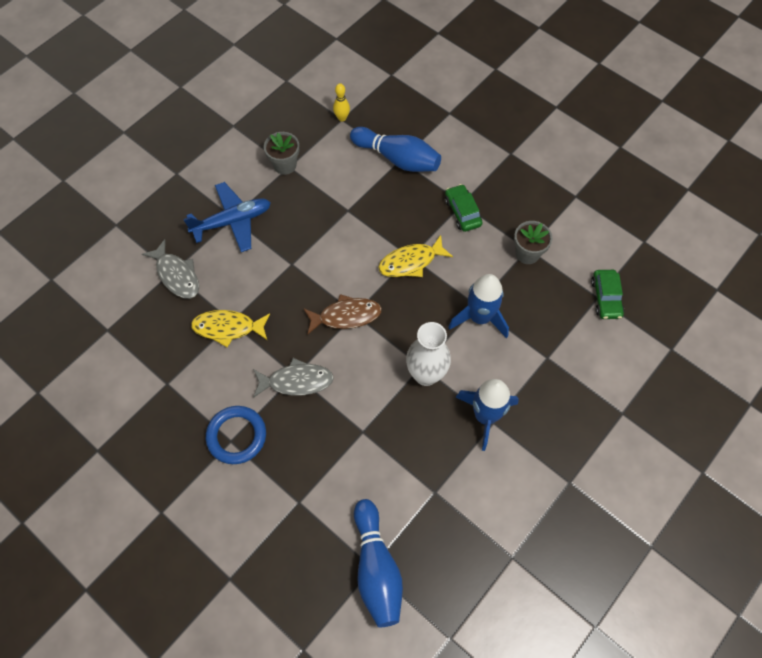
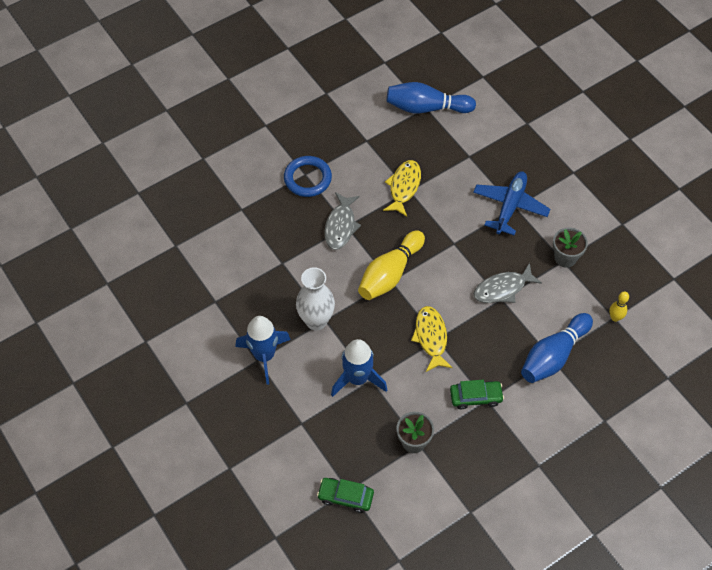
camera: 105 degrees right, 5 degrees down
(176, 275) = (464, 159): grey fish -> grey fish (502, 289)
(232, 221) = (510, 206): blue plane -> blue plane turned 150 degrees counterclockwise
(346, 316) = (390, 273): brown fish -> yellow bowling pin
(376, 568) = (174, 248): blue bowling pin -> blue bowling pin (426, 108)

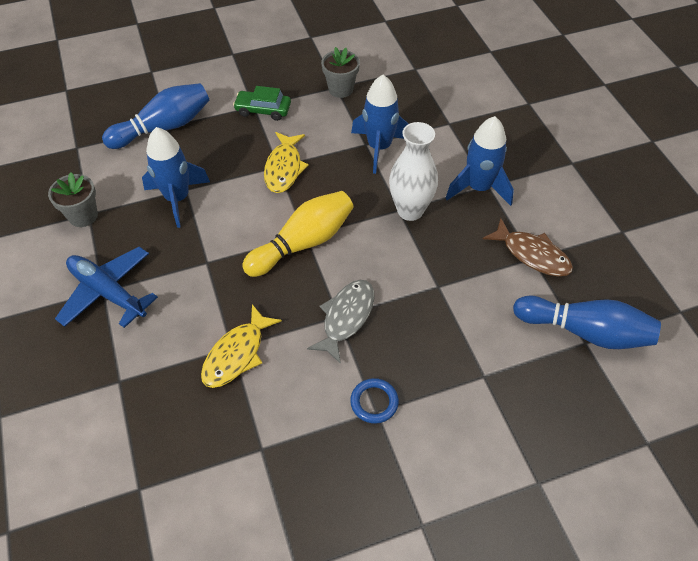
camera: 165 degrees left, 5 degrees down
(216, 304) = (532, 254): none -> brown fish
(307, 178) = (374, 402): blue ring -> blue ring, size x0.63
(345, 497) = (419, 64): green car -> none
(426, 108) = (138, 488): blue bowling pin -> blue bowling pin (585, 331)
(502, 289) = (177, 199): grey fish -> blue rocket
(510, 206) = (108, 292): blue plane -> blue plane turned 90 degrees clockwise
(615, 318) = (75, 146): yellow bowling pin -> none

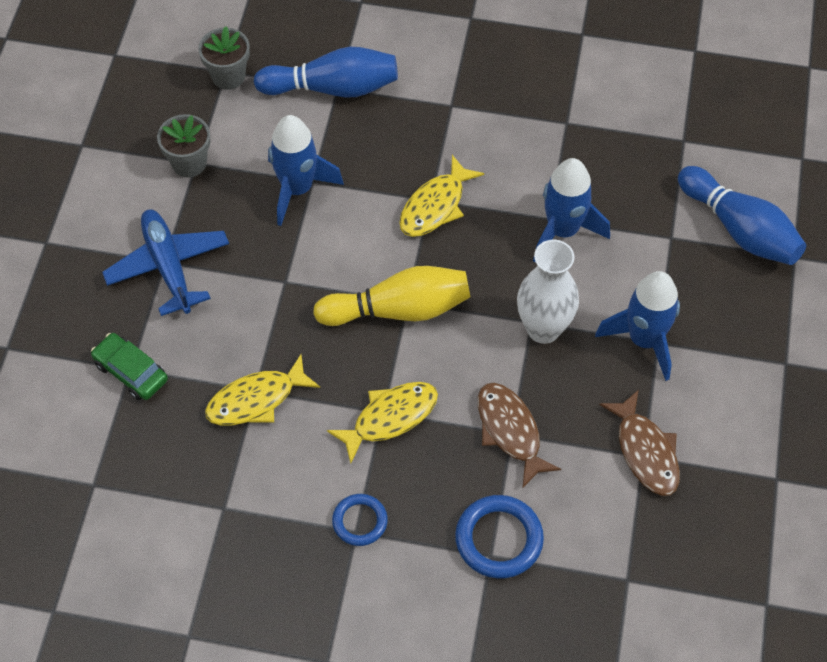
camera: 30 degrees right, 5 degrees up
(263, 110) = (459, 116): green car -> green car (131, 372)
(340, 89) = (570, 128): grey flower pot -> grey flower pot (228, 76)
(346, 317) = (390, 418): grey fish -> yellow fish
(436, 285) = (510, 431): none -> brown fish
(481, 361) = (499, 539): none -> blue ring
(585, 331) = (636, 568): blue bowling pin -> blue bowling pin (739, 229)

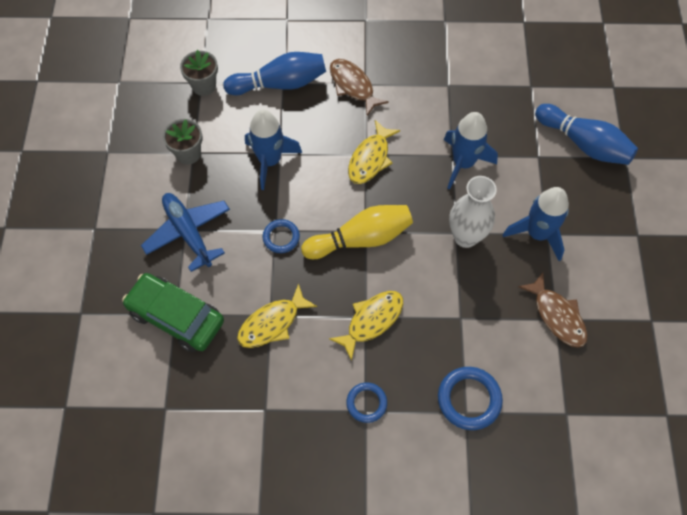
camera: 10 degrees left, 5 degrees up
(131, 372) = (176, 317): green car -> green car, size x1.66
(291, 291) = (281, 237): none -> blue ring
(510, 431) = (459, 316): brown fish -> brown fish (353, 86)

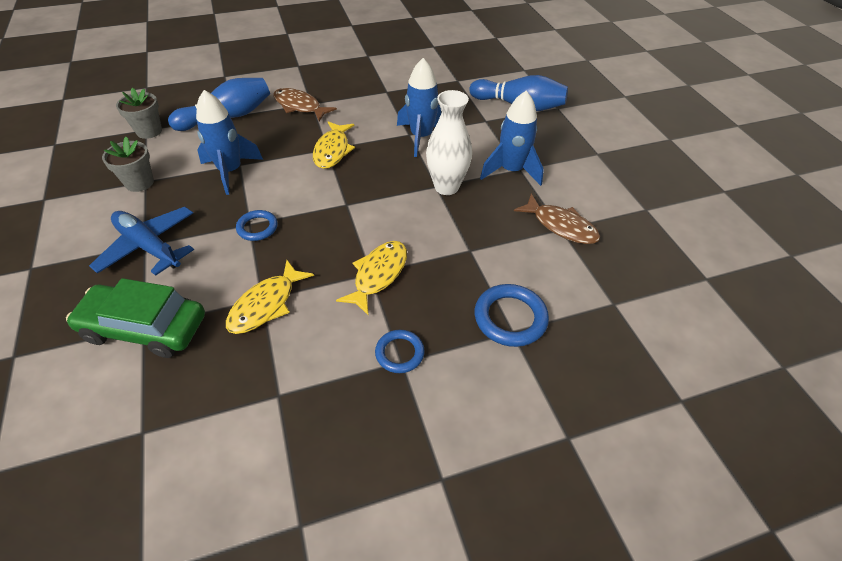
camera: 20 degrees left, 15 degrees down
(361, 239) = (343, 210): yellow bowling pin -> none

